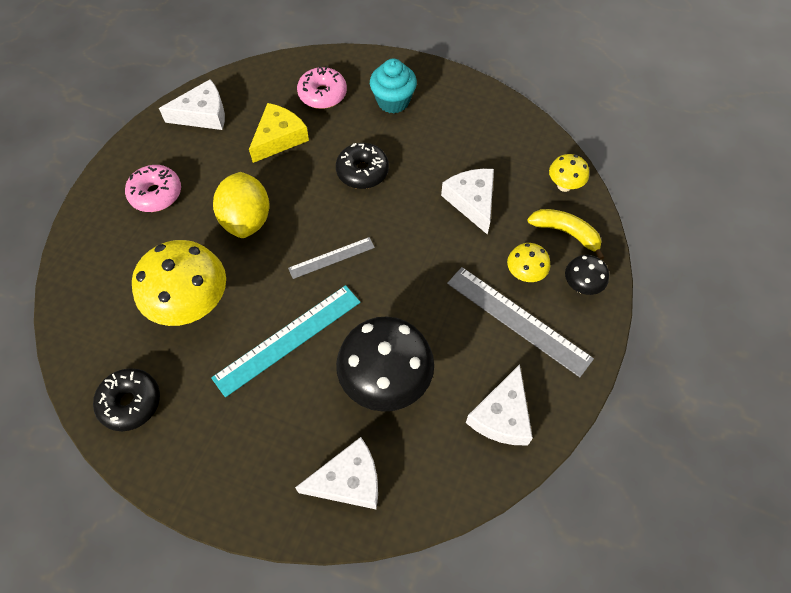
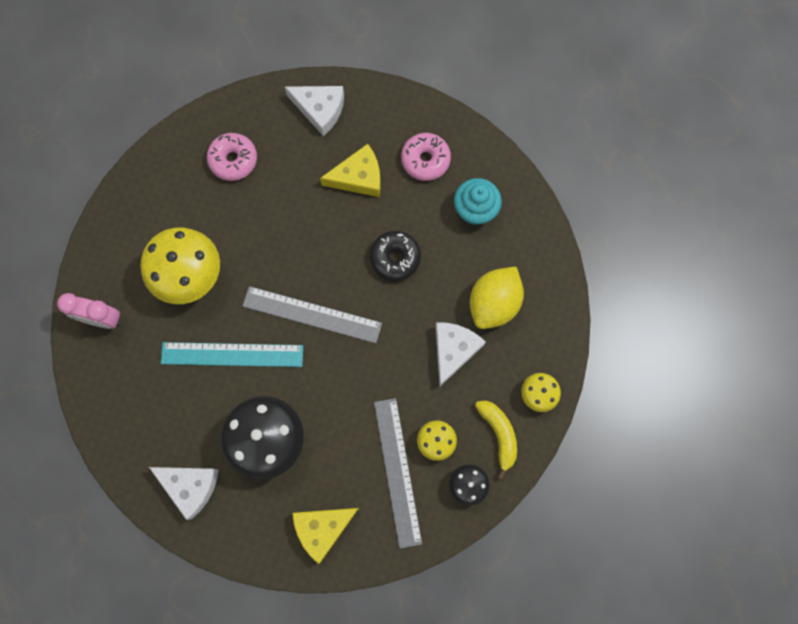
camera: 40 degrees right, 15 degrees up
(130, 403) = (102, 318): black donut -> pink clock
(247, 220) = (279, 234): yellow lemon -> yellow lemon (493, 303)
(331, 257) = (312, 314): grey ruler -> grey ruler, size x1.74
(502, 415) = (322, 528): white cheese -> yellow cheese

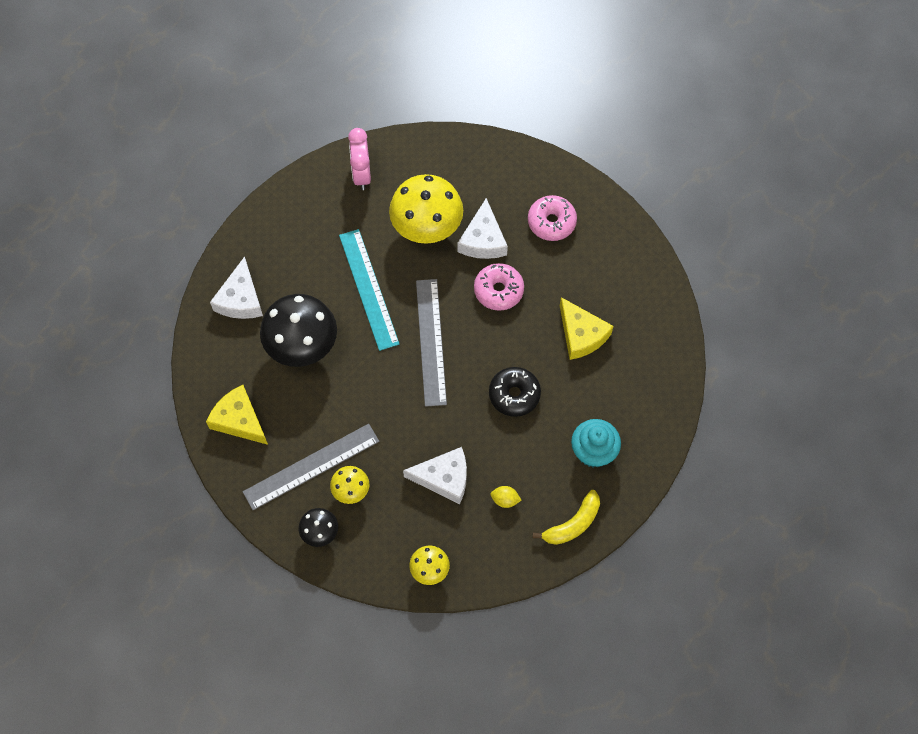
camera: 70 degrees right, 10 degrees down
(320, 110) = (634, 277): white cheese -> white cheese (483, 240)
(425, 160) = (625, 388): pink donut -> pink donut (498, 290)
(493, 303) = (505, 500): yellow lemon -> yellow lemon, size x0.42
(499, 434) = (378, 546): yellow banana -> yellow banana (573, 524)

